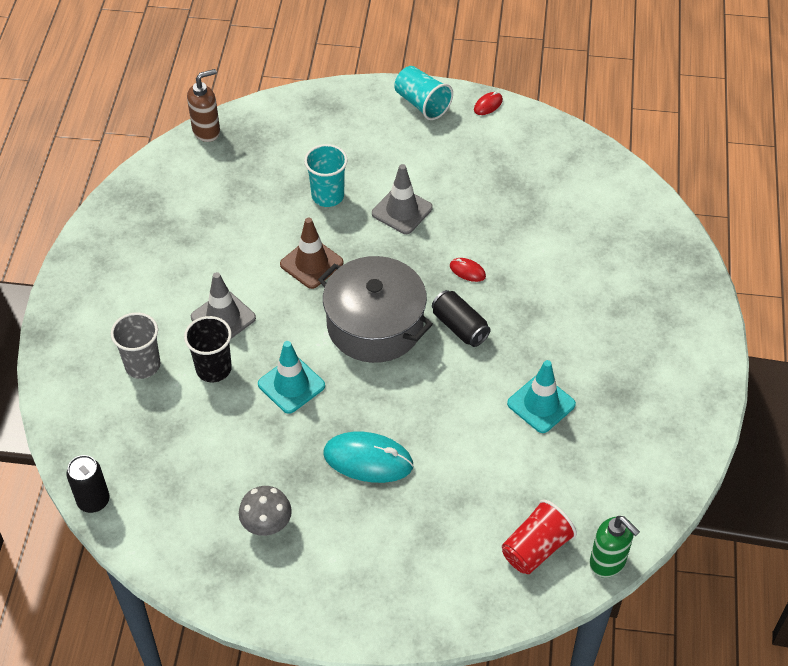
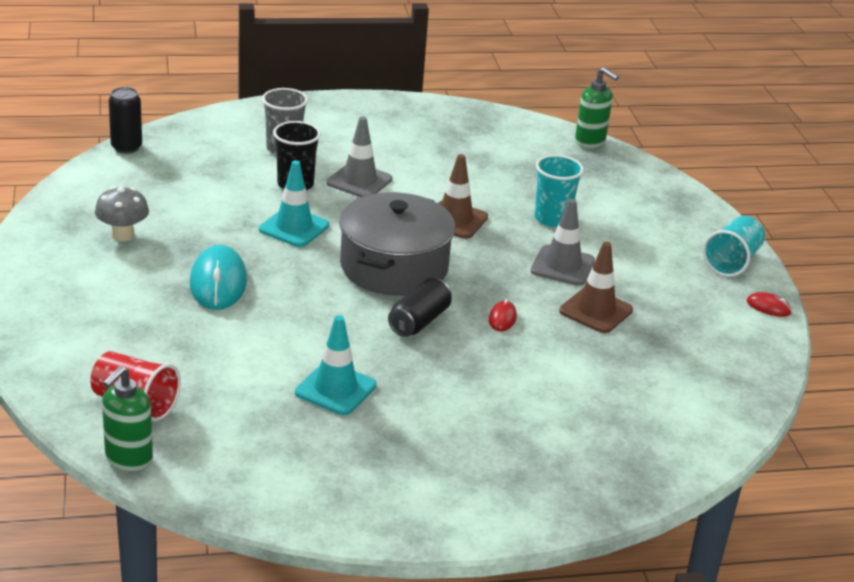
camera: 70 degrees right, 20 degrees down
(206, 131) = (590, 142): brown soap dispenser -> green soap dispenser
(470, 209) = (595, 311): none -> brown traffic cone

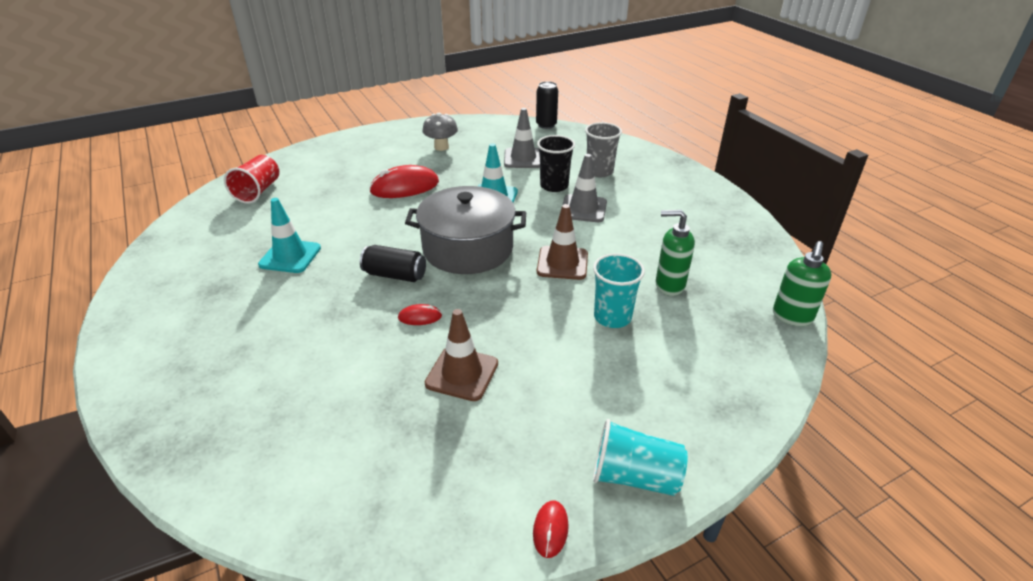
camera: 75 degrees right, 5 degrees up
(128, 459) = (200, 202): green soap dispenser -> green soap dispenser (669, 285)
(218, 282) = (405, 187): turquoise mouse -> red mouse
(562, 266) = (530, 338): grey traffic cone -> grey traffic cone (523, 158)

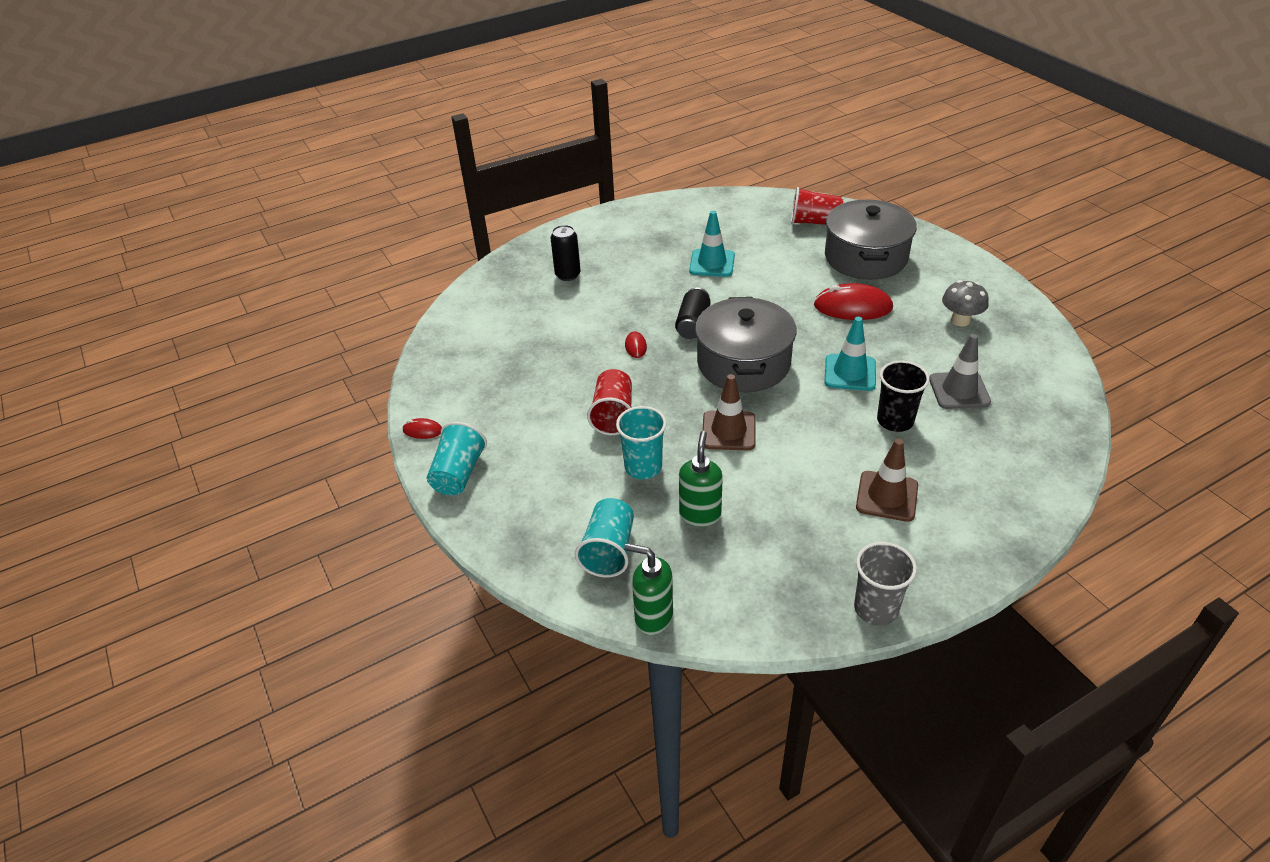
camera: 90 degrees right, 5 degrees up
(334, 173) = (865, 257): none -> grey pot
(405, 187) = (852, 307): red mouse -> red mouse turned 60 degrees counterclockwise
(462, 374) = (567, 377): brown traffic cone -> brown traffic cone (887, 496)
(534, 336) = (613, 415): none -> red cup
(546, 125) = (1077, 408): black can -> black can (567, 275)
(583, 209) = (846, 447): grey traffic cone -> none
(599, 171) = (950, 463): grey cup -> grey cup (876, 608)
(725, 342) = (609, 550): none -> turquoise cup

